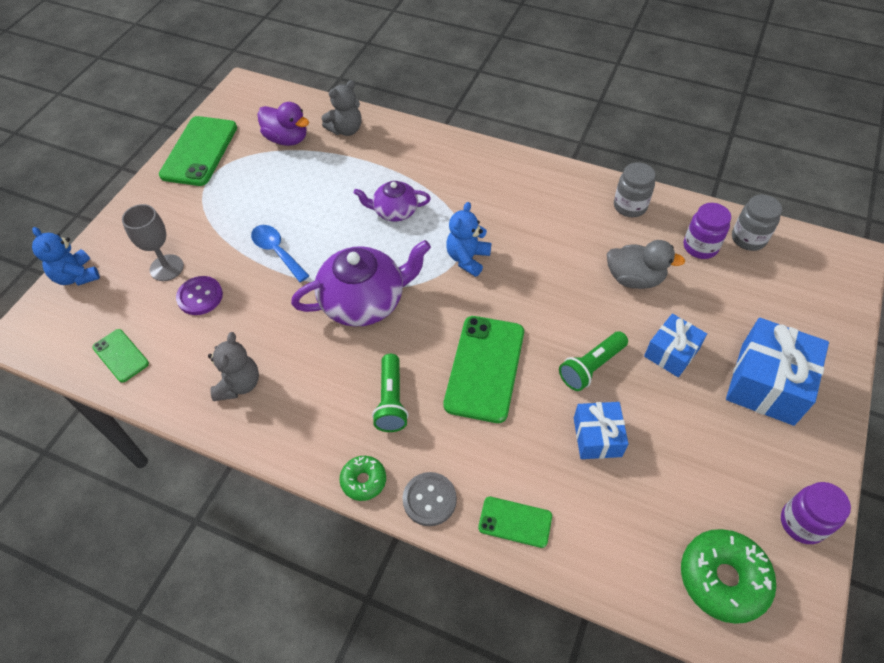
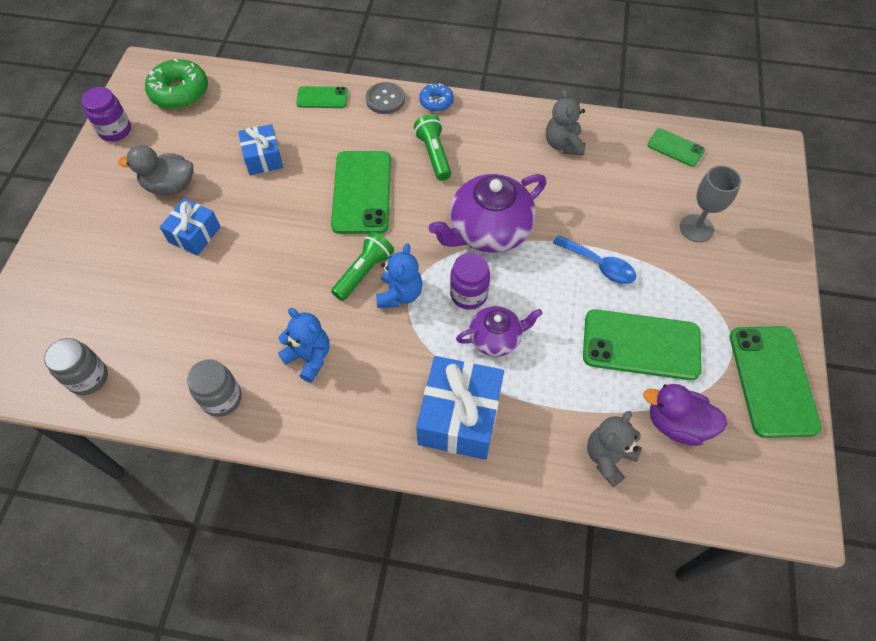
camera: 165 degrees right, 5 degrees up
(76, 276) = (774, 204): blue teddy bear -> blue teddy bear (309, 357)
(200, 296) = (644, 207): purple button -> none
(280, 188) = (641, 345): none -> green phone
(363, 480) = (436, 102): green donut -> blue donut
(591, 367) = (268, 209): green flashlight -> green flashlight (364, 272)
(634, 279) = (223, 303): grey duck -> grey duck (170, 186)
(700, 247) = (146, 356): purple jar -> purple jar (468, 294)
(767, 383) = (113, 223): blue gift -> blue gift (459, 417)

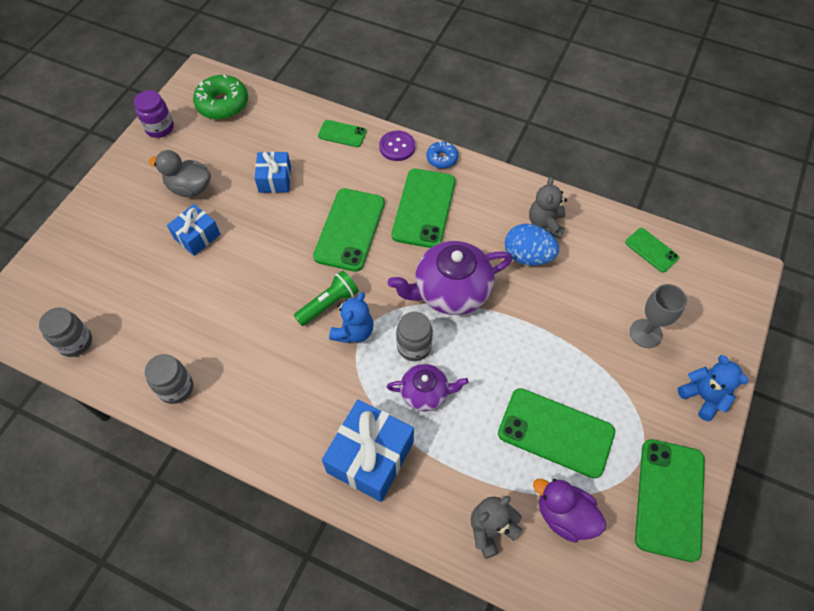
camera: 15 degrees right, 0 degrees up
(309, 357) = (259, 370): blue teddy bear -> blue teddy bear (703, 397)
(385, 99) = (397, 147): grey button -> purple button
(434, 154) = (424, 208): green flashlight -> green phone
(468, 294) = (414, 346): purple jar -> grey jar
(555, 179) = (527, 256): none -> blue egg
(599, 265) = (541, 347): blue spoon -> none

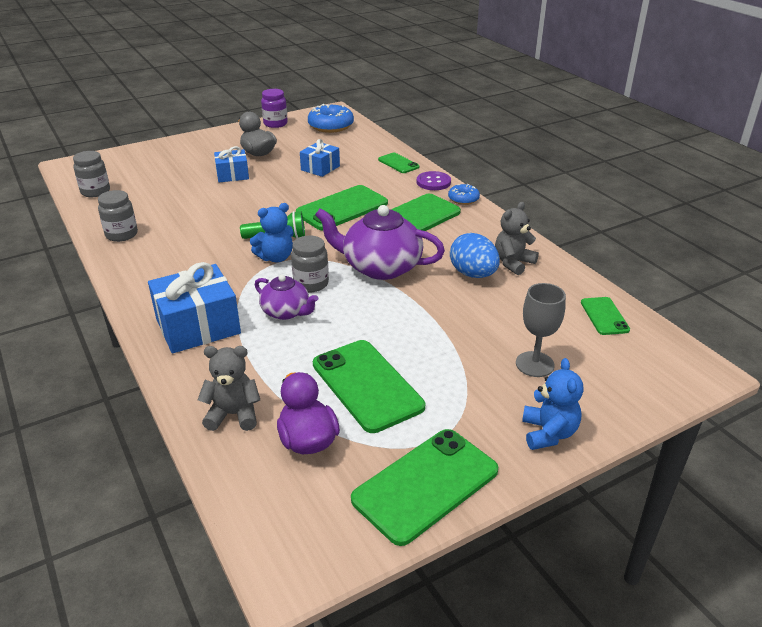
camera: 35 degrees right, 25 degrees down
(223, 104) = (331, 126): green donut -> blue donut

